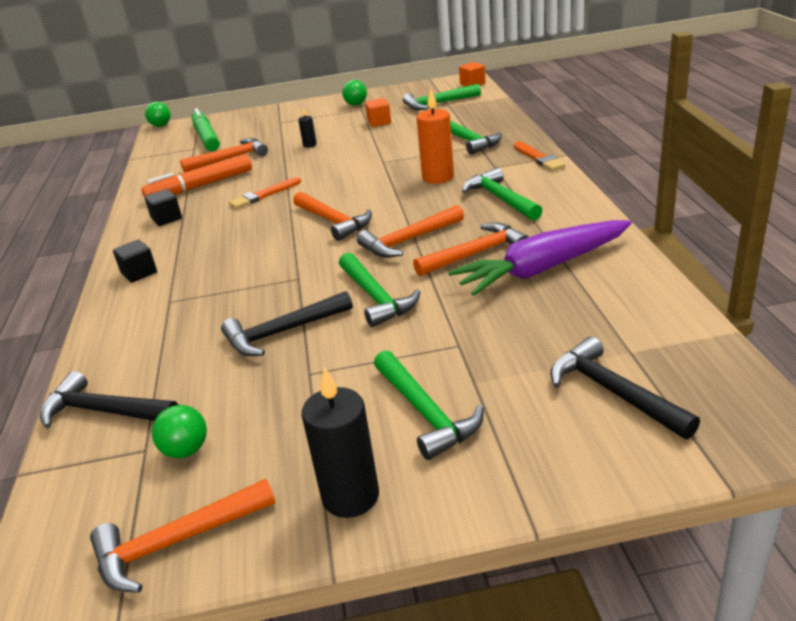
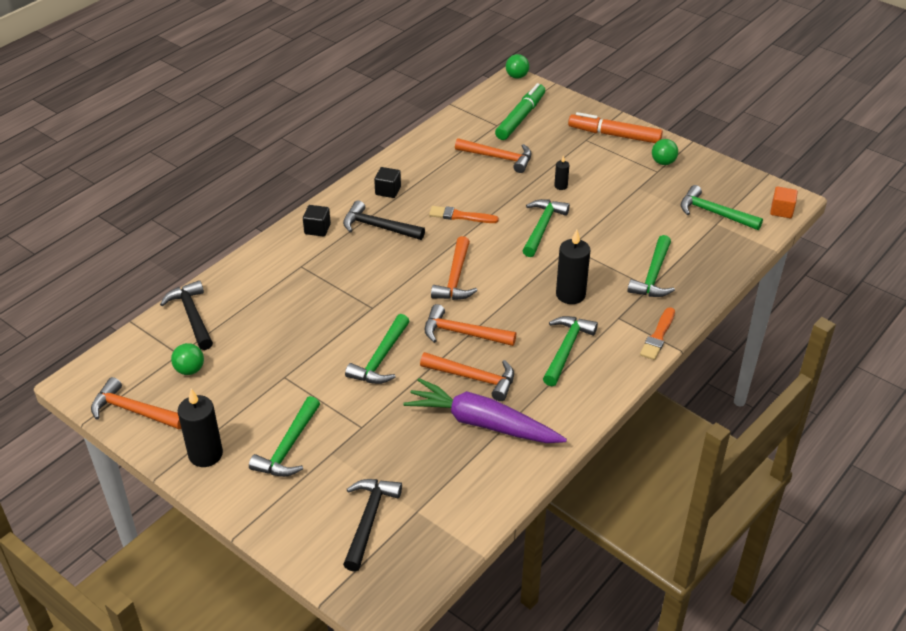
camera: 45 degrees right, 10 degrees up
(200, 186) = (444, 173): orange marker -> orange marker (614, 135)
(282, 332) = (311, 339): black hammer -> black hammer (378, 227)
(341, 165) = (542, 227): none -> green hammer
(379, 122) = (640, 199): orange cube -> none
(438, 177) = (570, 294): orange candle -> black candle

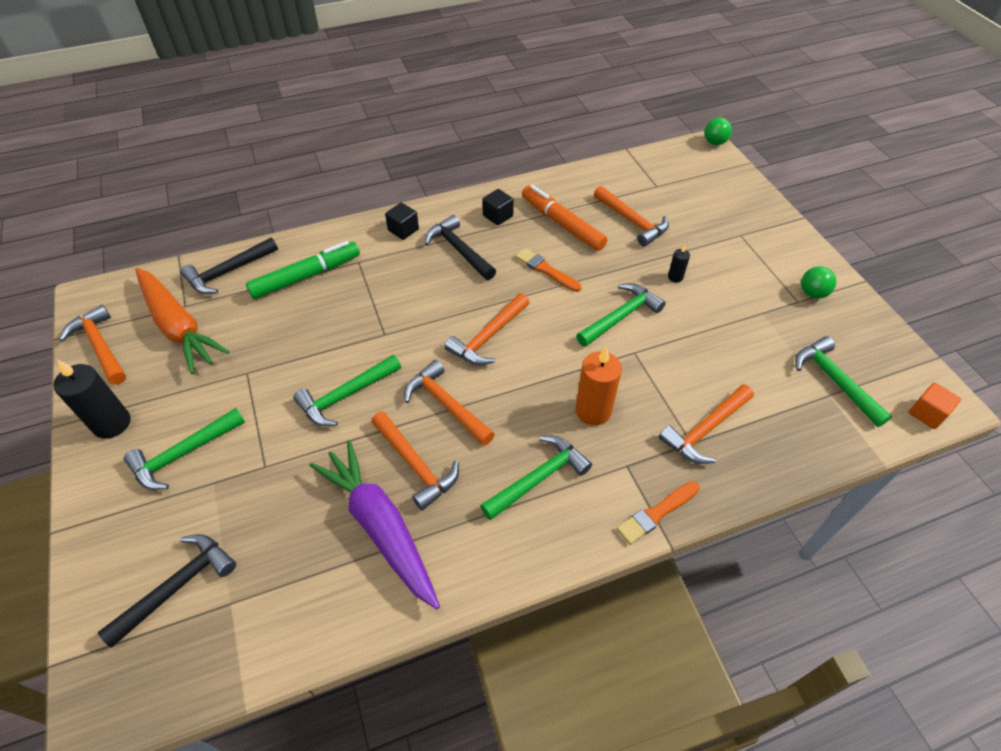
camera: 30 degrees right, 10 degrees up
(190, 370) = (178, 326): green ball -> orange carrot
(192, 316) = (228, 272): black hammer -> black hammer turned 135 degrees counterclockwise
(520, 118) = (686, 187): green marker -> green marker (306, 276)
(570, 294) = (593, 411): black candle -> orange candle
(614, 135) = (776, 241): orange marker -> orange marker (562, 224)
(653, 276) = (705, 430): green hammer -> orange hammer

